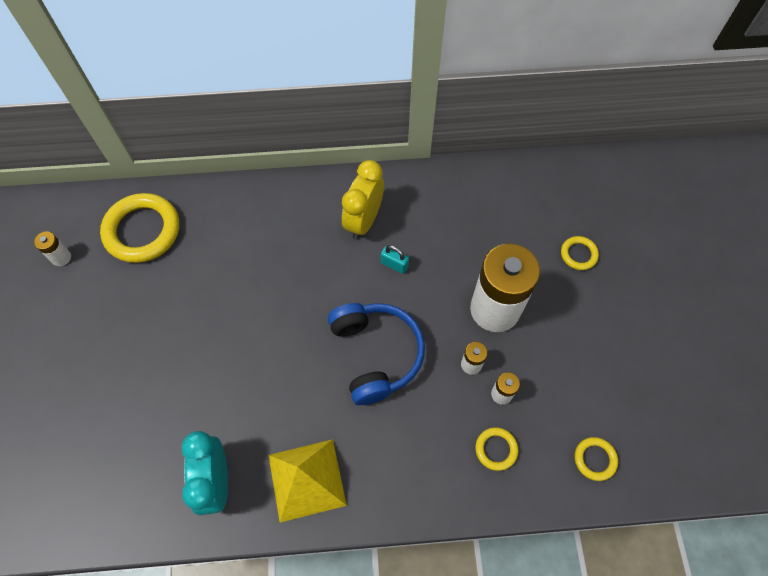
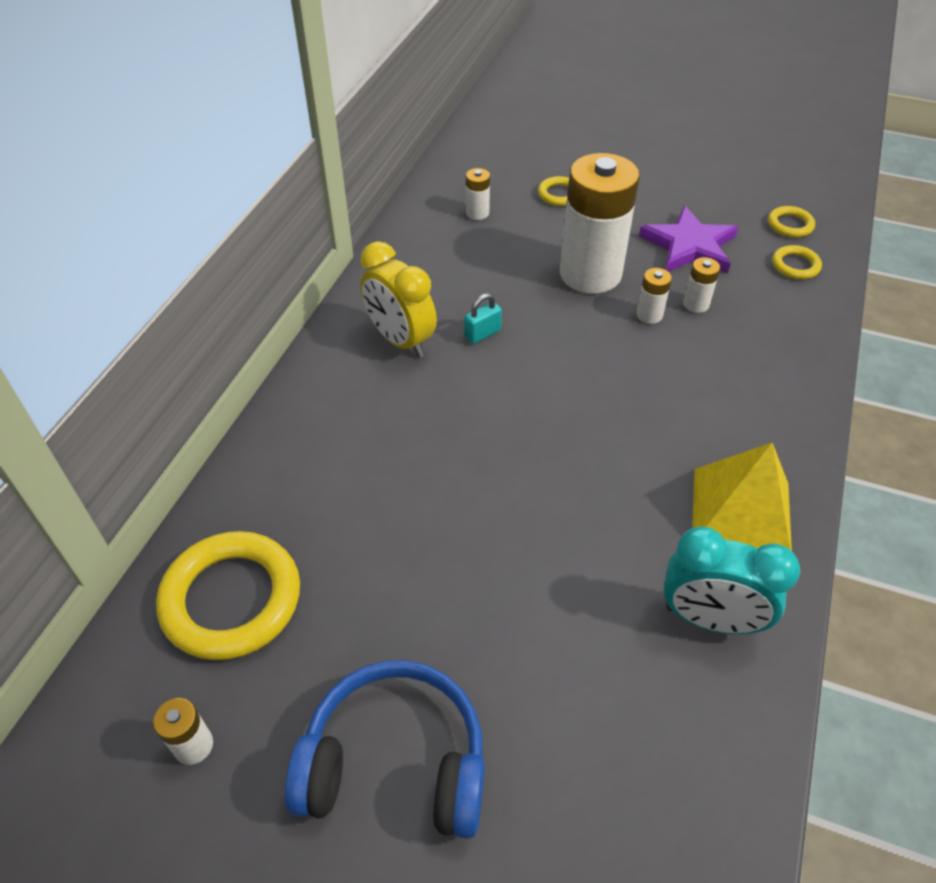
camera: 65 degrees left, 15 degrees down
(376, 354) = (596, 390): blue headphones -> blue headphones (395, 762)
(496, 449) = (759, 331): yellow ring -> yellow ring (790, 225)
(520, 209) = (477, 213): none -> white battery
(570, 369) = (689, 246): none -> purple star

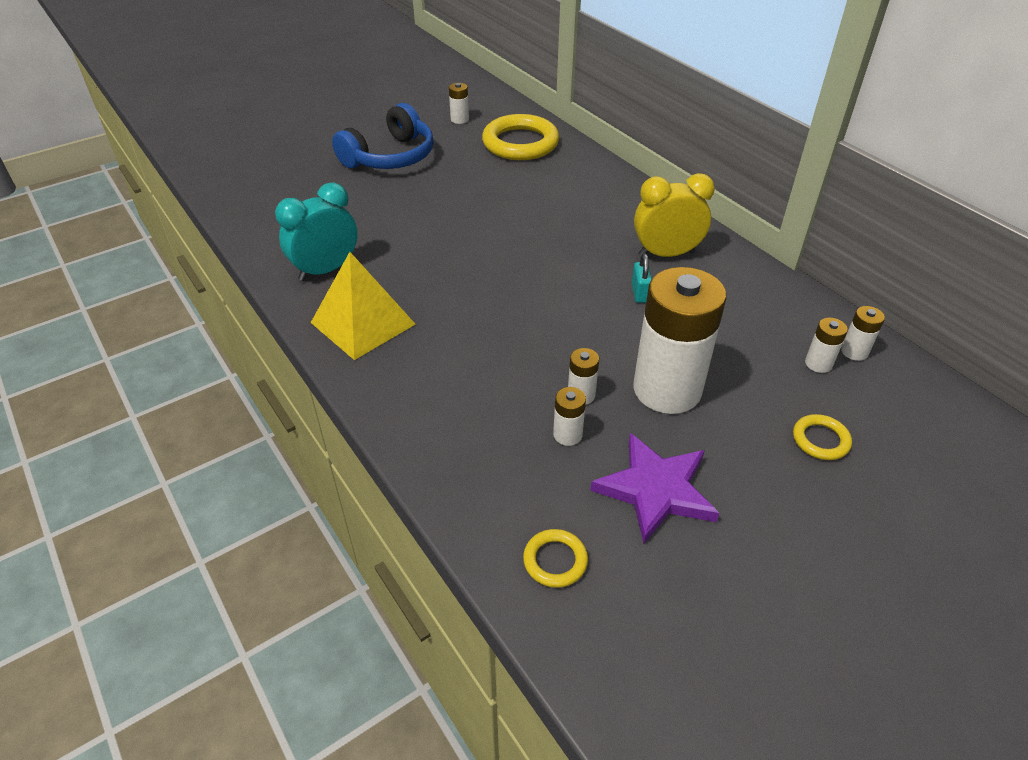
camera: 125 degrees right, 5 degrees down
(444, 200) = (854, 352): none -> white battery
(790, 225) = (626, 619): yellow ring -> none

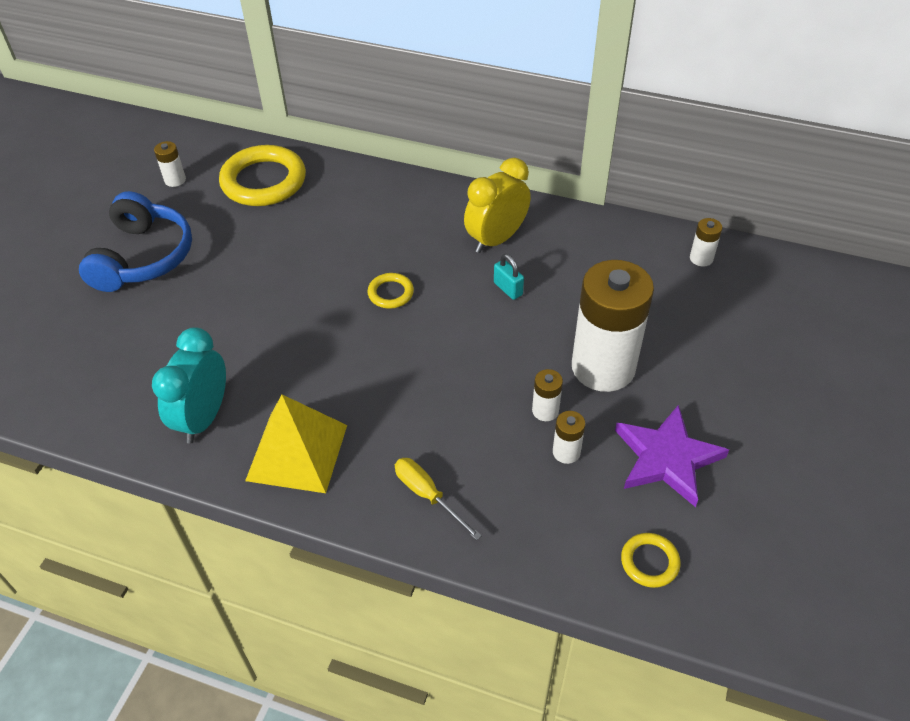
camera: 35 degrees left, 5 degrees up
(424, 403) = (428, 495): none -> yellow screwdriver
(818, 363) = (686, 282): white battery -> none
(820, 440) = (737, 347): yellow ring -> yellow ring (390, 293)

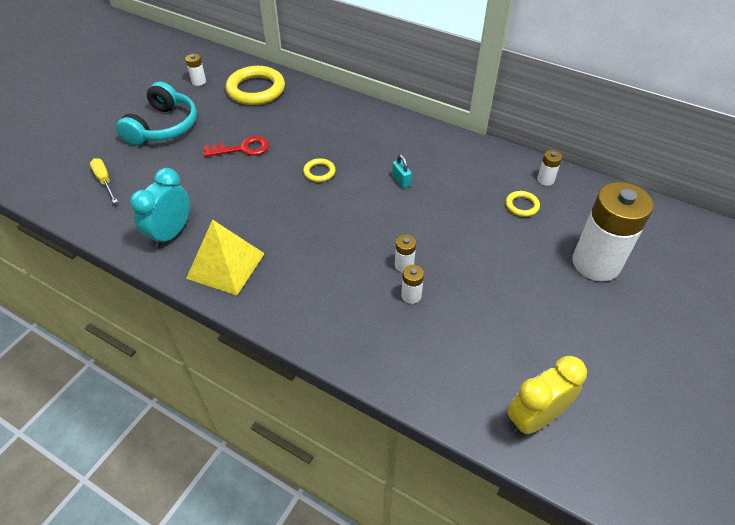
camera: 10 degrees right, 0 degrees up
(143, 257) = (163, 127): blue headphones -> turquoise headphones
(270, 274) = (242, 148): none -> red key
(428, 495) = (306, 308): yellow screwdriver -> yellow screwdriver (105, 181)
(496, 239) = (402, 147): yellow clock -> yellow clock (534, 418)
(603, 367) = (453, 243): white battery -> white battery (596, 263)
(649, 562) = (450, 381): yellow ring -> yellow ring (521, 206)
(666, 458) = (482, 311): purple star -> none

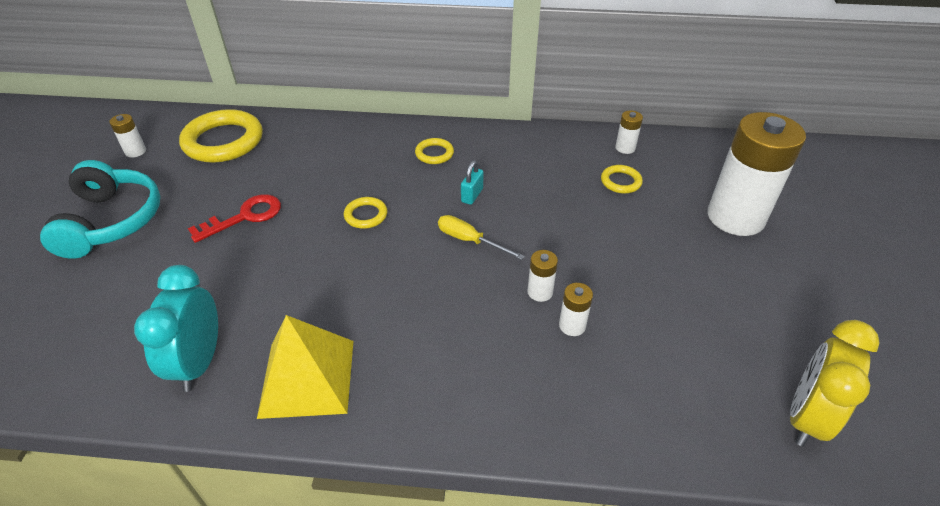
camera: 25 degrees left, 5 degrees down
(105, 181) = (51, 323): yellow screwdriver -> yellow screwdriver (470, 240)
(393, 141) = (434, 154): none -> yellow ring
(401, 181) = (472, 195): turquoise padlock -> turquoise padlock turned 75 degrees clockwise

